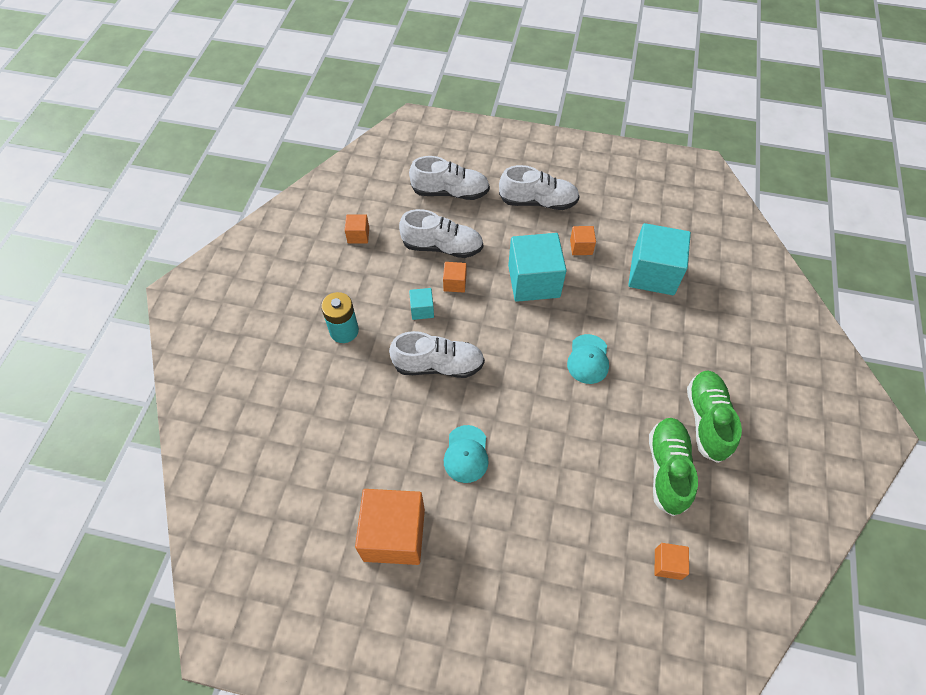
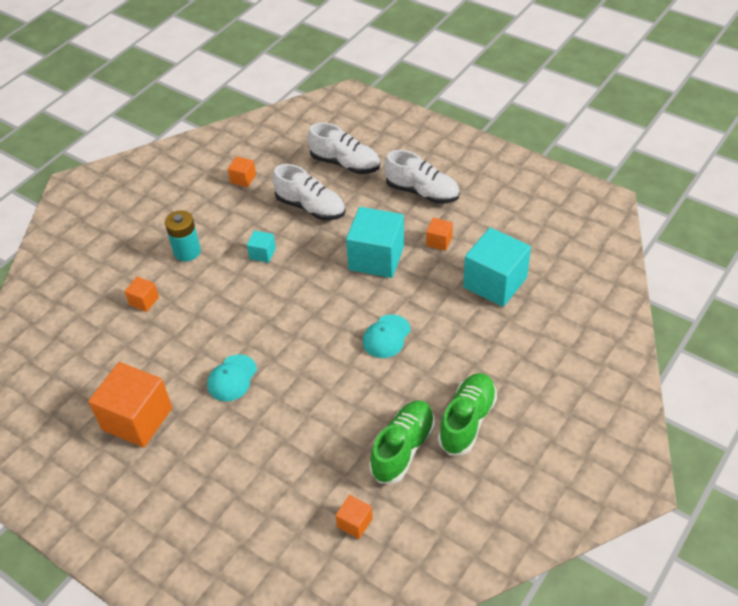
camera: 25 degrees right, 10 degrees down
(438, 365) = (250, 301): white shoe -> none
(455, 283) = (304, 240): orange cube -> orange cube (144, 301)

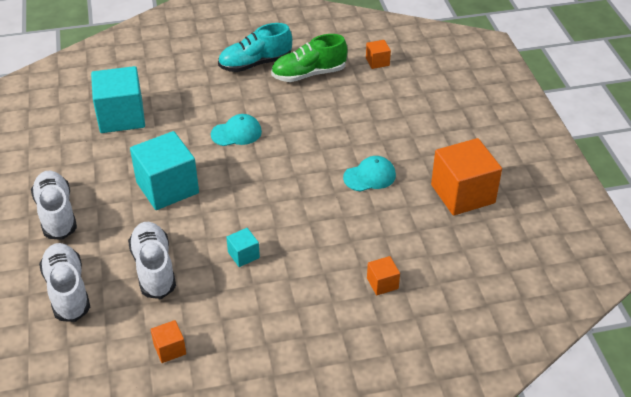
camera: 140 degrees left, 5 degrees down
(187, 251) = (302, 305): turquoise battery -> none
(439, 241) = (108, 167): orange cube -> none
(467, 421) = (255, 64): green shoe -> turquoise shoe

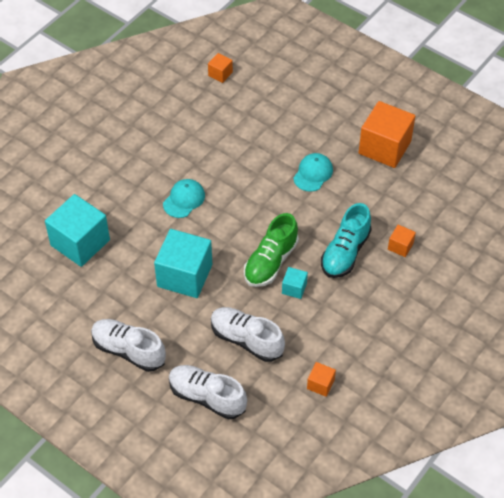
camera: 40 degrees left, 10 degrees up
(255, 64) = (131, 131): turquoise shoe -> turquoise shoe (345, 252)
(308, 74) = (181, 116): green shoe -> green shoe (270, 262)

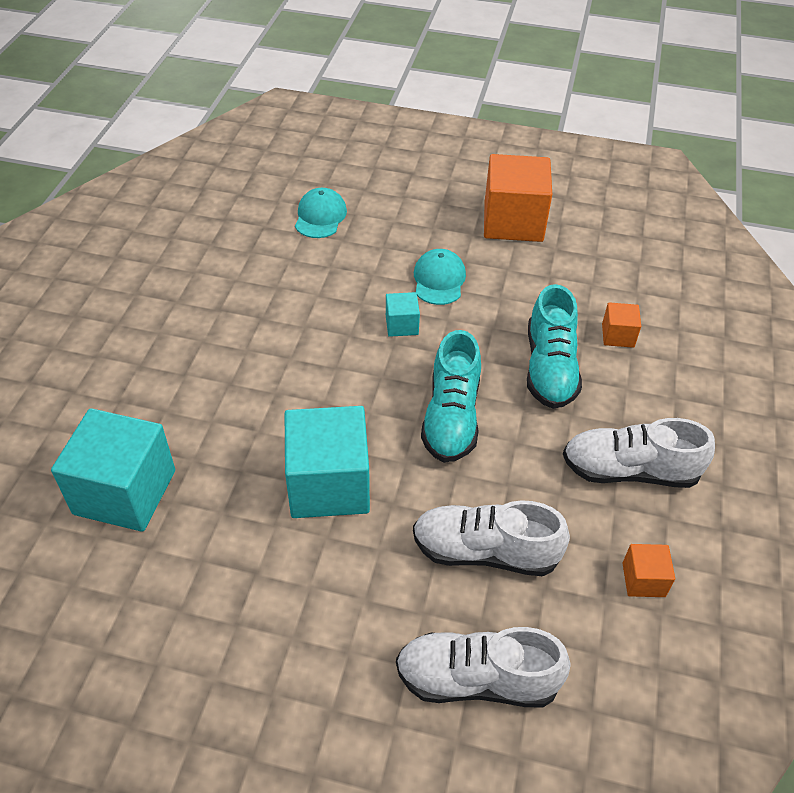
camera: 25 degrees left, 5 degrees down
(128, 350) = (295, 649): white shoe -> white shoe (629, 471)
(184, 199) = (269, 371): turquoise cap -> turquoise cap (320, 216)
(220, 74) = (238, 195): orange cube -> none
(270, 262) = (451, 417): green shoe -> turquoise shoe
(294, 288) = (509, 444): turquoise cube -> turquoise cube (402, 325)

